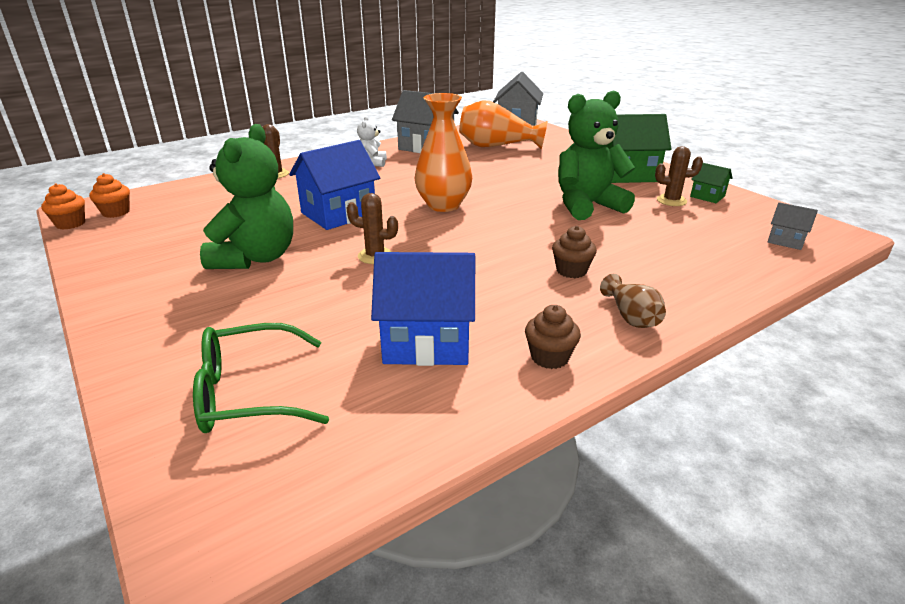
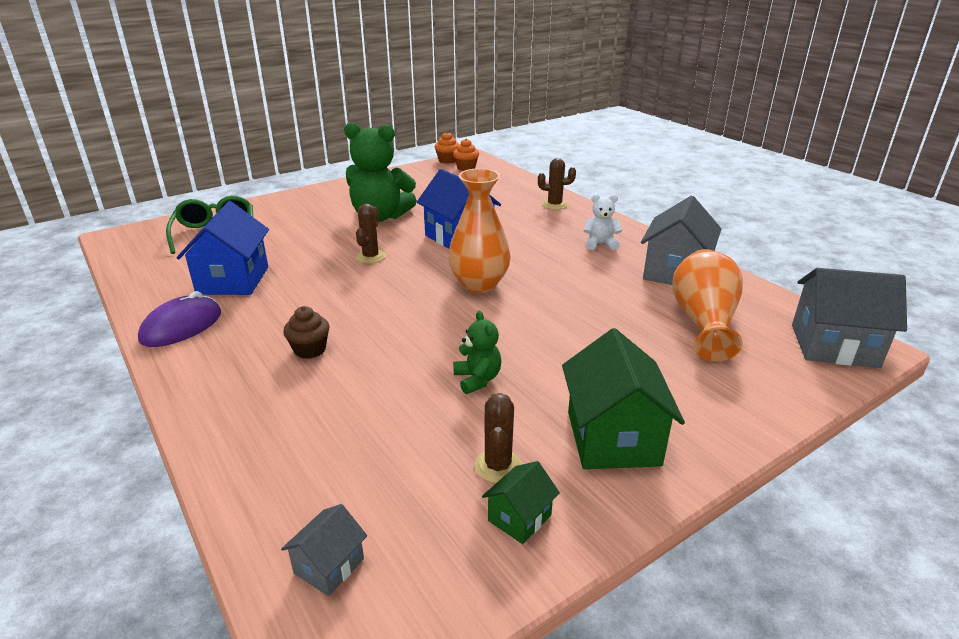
camera: 90 degrees right, 0 degrees up
(549, 357) = (181, 326): brown cupcake -> purple mouse
(587, 206) = (477, 379): green teddy bear -> green teddy bear, size x0.49
(631, 317) = (210, 373): brown vase -> none

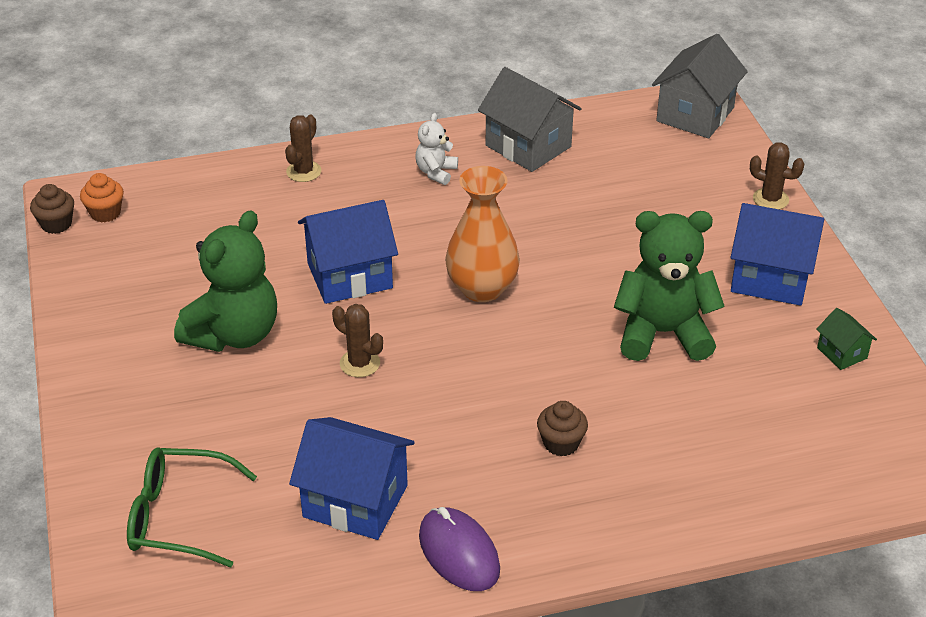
camera: 70 degrees left, 10 degrees up
(329, 566) = (863, 462): grey house -> none
(447, 160) = (56, 224): orange cupcake -> brown cupcake
(477, 379) = (663, 333): green teddy bear -> green teddy bear, size x2.04
(498, 466) = (784, 350): brown cactus -> brown cactus (770, 199)
(613, 438) = (770, 278): green house -> blue house
(703, 322) = (629, 167): orange vase -> none

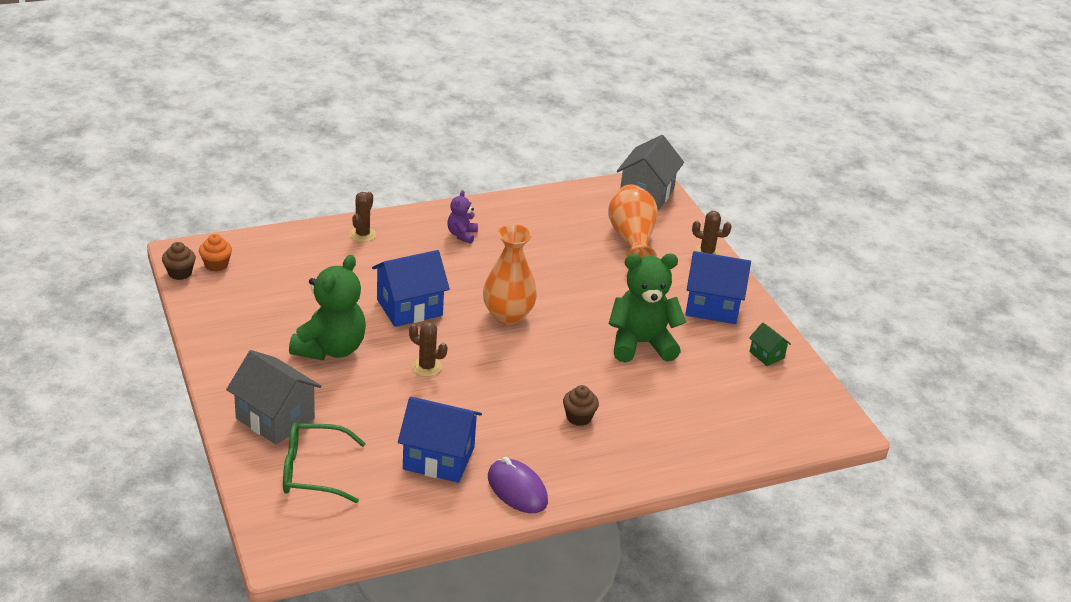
camera: 10 degrees left, 5 degrees down
(436, 172) = (462, 235): white teddy bear -> purple teddy bear
(528, 146) = (527, 216): grey house -> grey house (275, 418)
(667, 180) = (631, 240): none -> orange vase

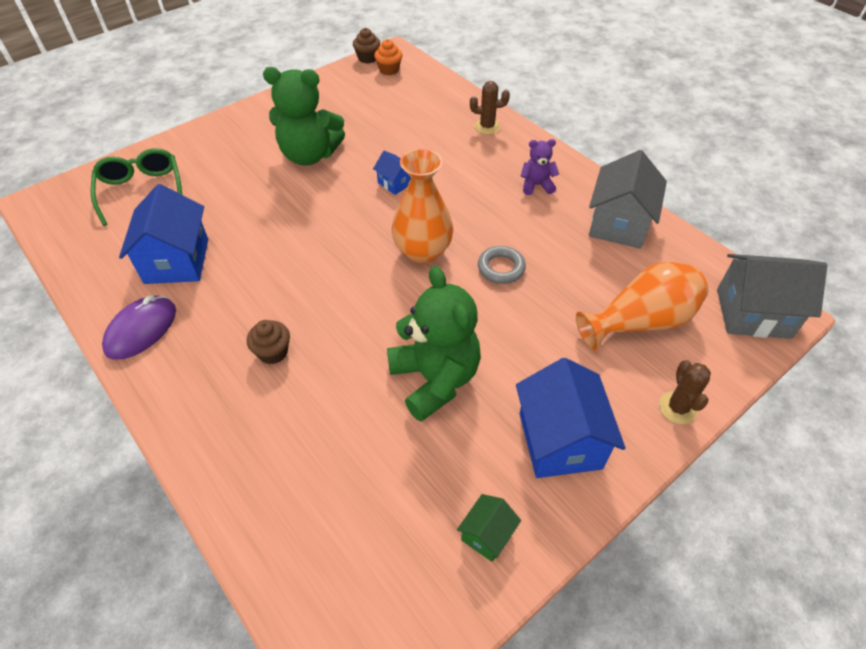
camera: 75 degrees right, 15 degrees up
(275, 418) = (204, 153): grey house -> grey house (619, 224)
(409, 307) = (395, 183): blue house -> blue house, size x0.50
(426, 367) = (309, 218): brown cactus -> none
(548, 282) = (501, 268): none -> grey ring

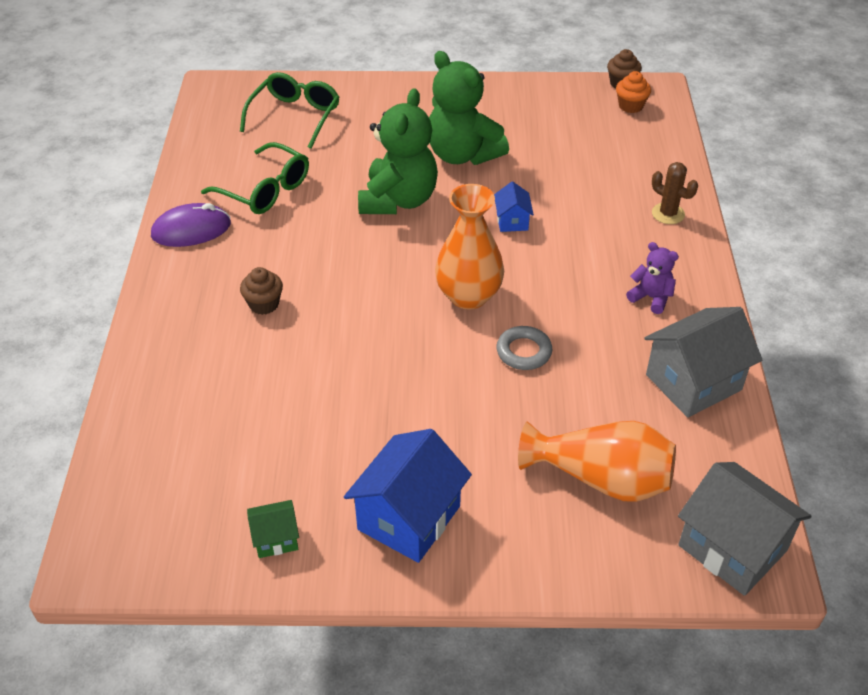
camera: 40 degrees right, 5 degrees down
(177, 261) = (265, 190): blue house -> green glasses
(435, 379) = (362, 404): green teddy bear -> green teddy bear (398, 200)
(677, 408) = (544, 568): brown cactus -> none

